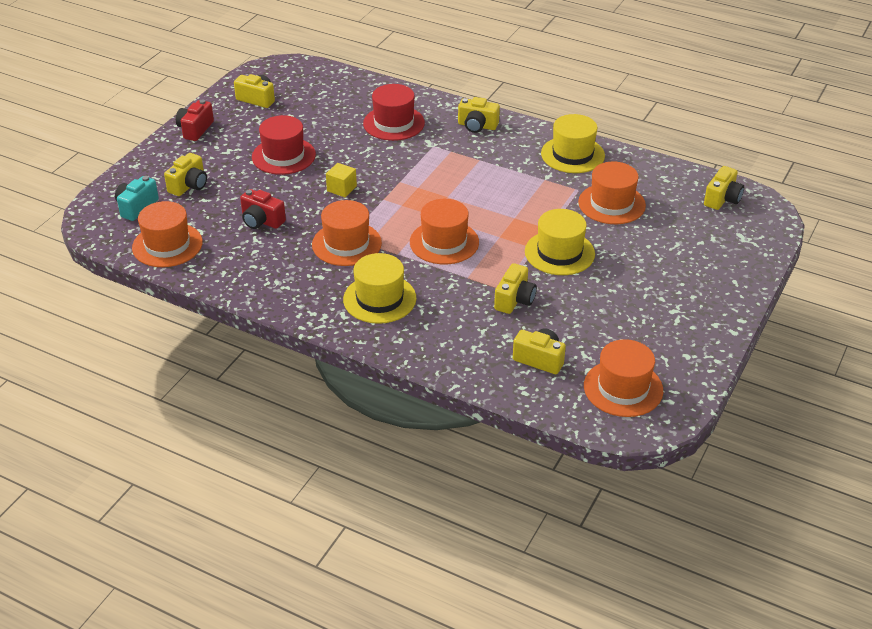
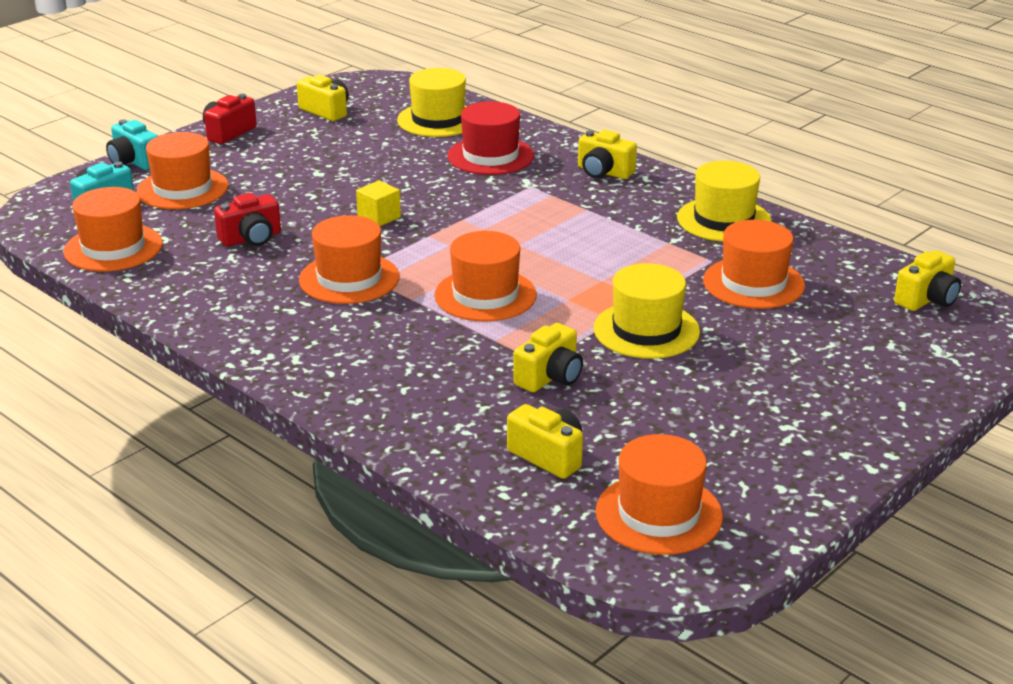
camera: 15 degrees right, 10 degrees down
(140, 166) = (134, 162): none -> turquoise camera
(189, 185) = (182, 189): yellow camera -> orange hat
(261, 221) = (251, 238): red camera -> red camera turned 75 degrees counterclockwise
(283, 156) = (323, 173): red hat -> none
(379, 299) = (357, 347): yellow hat -> yellow hat (438, 120)

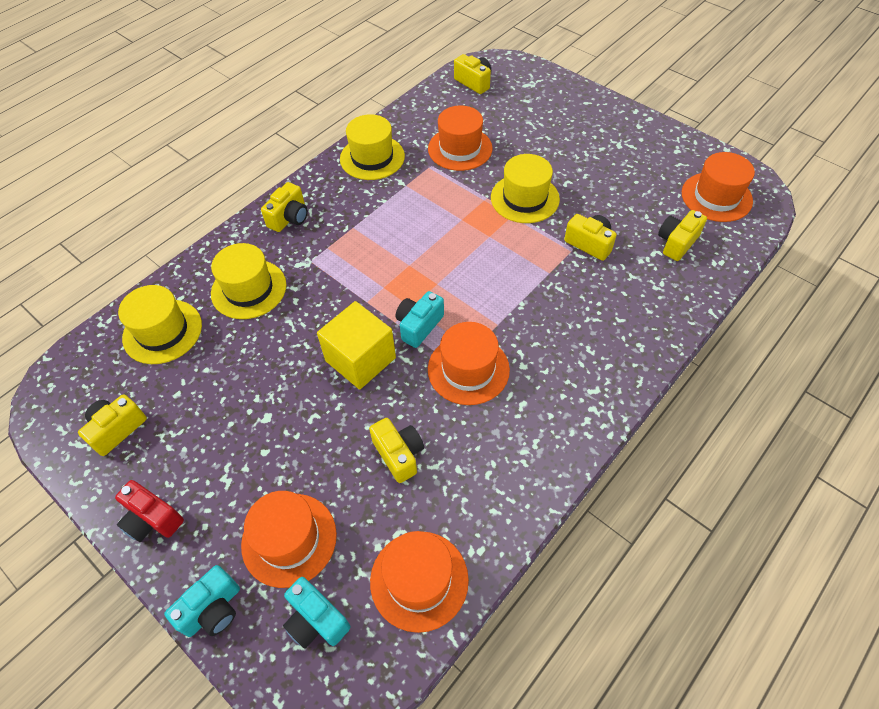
camera: 90 degrees left, 25 degrees up
(251, 238) = (399, 454): red camera -> yellow camera
(379, 217) = (360, 359): yellow cube -> yellow cube, size x1.89
(420, 250) = (419, 326): none -> turquoise camera
(485, 295) = (487, 281): orange hat -> none
(490, 156) = (249, 289): red hat -> yellow hat

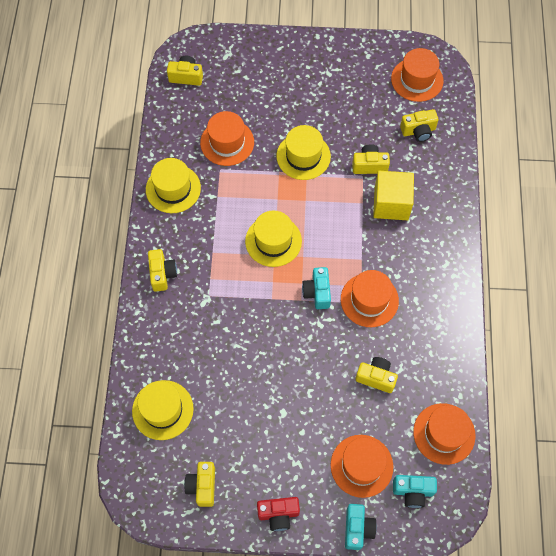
camera: 40 degrees left, 10 degrees up
(249, 289) = (188, 343): yellow hat -> yellow hat (273, 241)
(360, 359) = (303, 338): yellow cube -> yellow cube (391, 204)
(676, 243) = (418, 131): yellow camera -> yellow camera turned 105 degrees counterclockwise

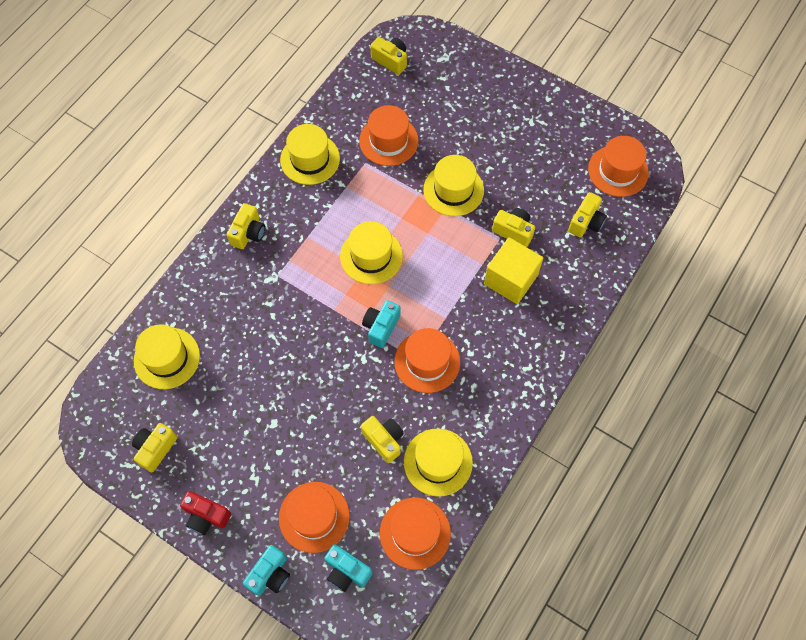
camera: 30 degrees right, 0 degrees up
(418, 131) = (586, 222): yellow camera -> yellow camera turned 75 degrees counterclockwise
(426, 371) = (438, 462): none -> yellow hat

